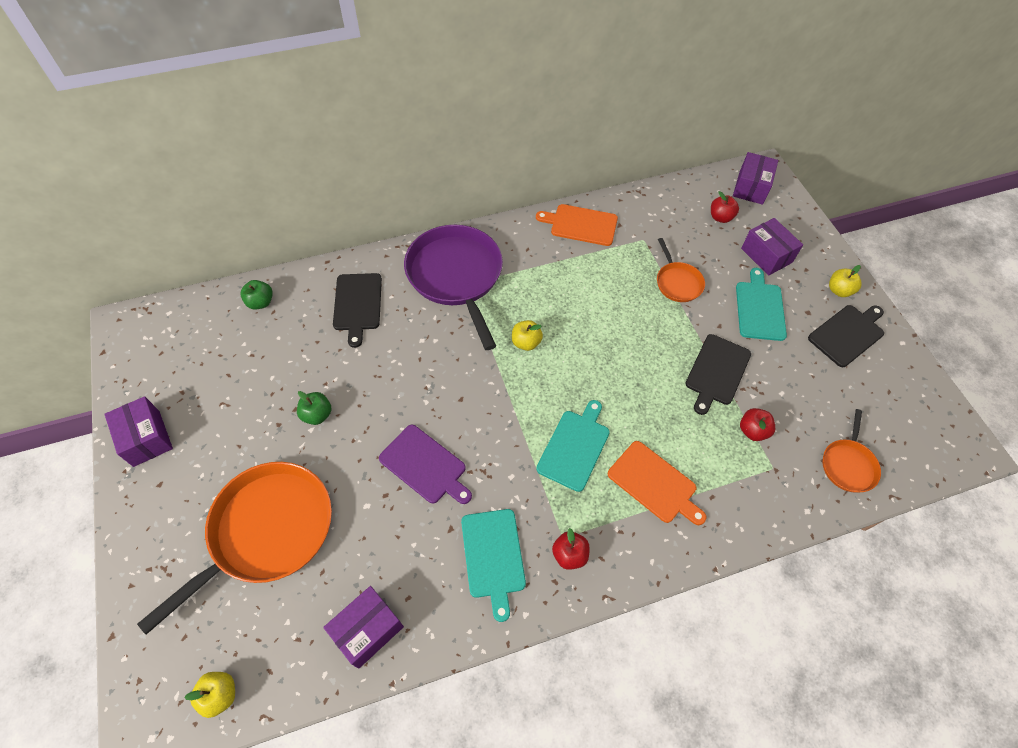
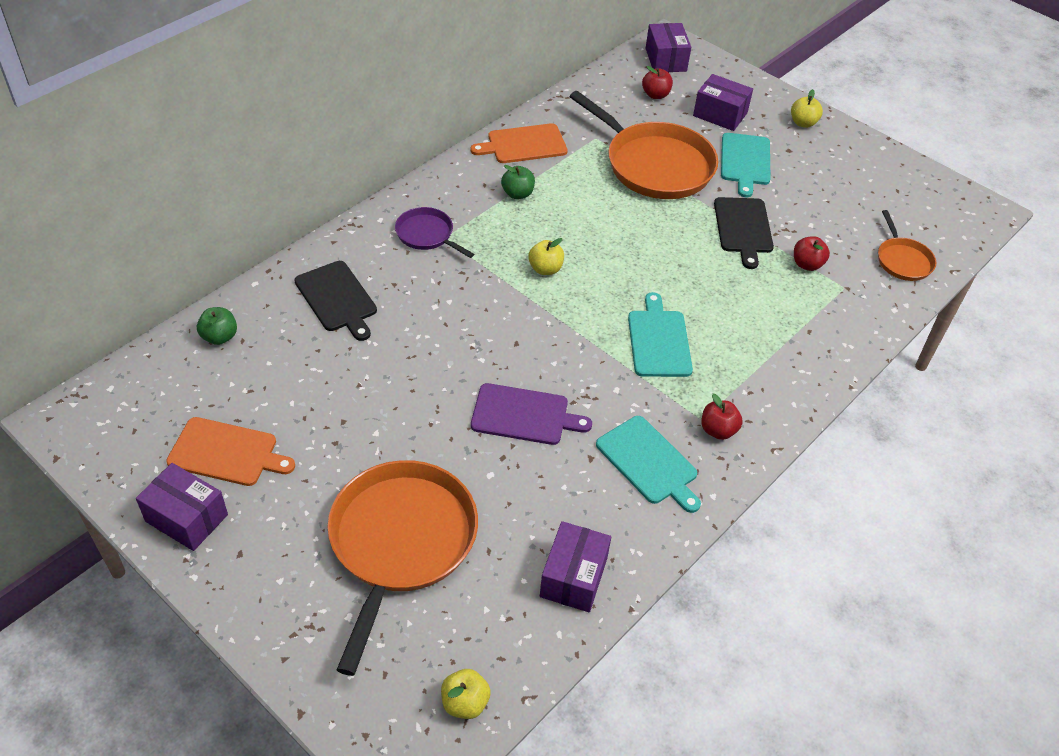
camera: 30 degrees left, 10 degrees down
(317, 415) = (372, 416): green apple -> green apple (517, 194)
(456, 276) = (427, 234): purple pan -> purple pan, size x0.49
(654, 484) = (752, 341): orange cutting board -> orange cutting board (226, 453)
(677, 282) = (655, 165): orange pan -> orange pan, size x2.03
(760, 308) = (745, 161): turquoise cutting board -> turquoise cutting board turned 150 degrees counterclockwise
(847, 334) = (834, 156): black cutting board -> none

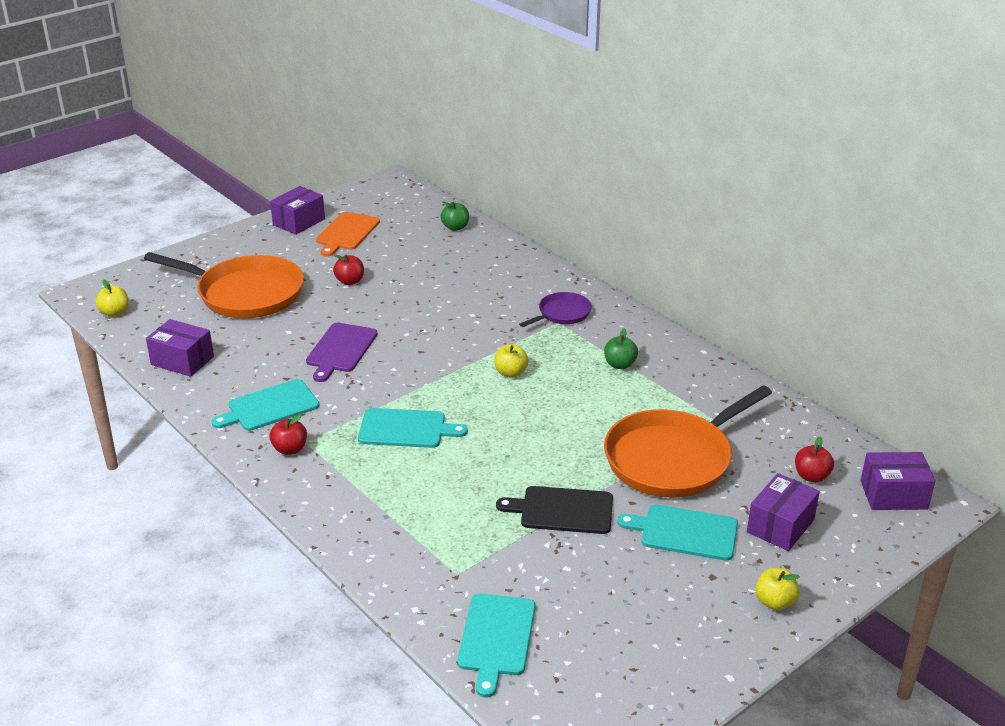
camera: 100 degrees right, 15 degrees down
(337, 299) = (487, 272): black cutting board -> none
(524, 144) = (700, 373): orange cutting board -> none
(807, 264) = (498, 550): red apple -> red apple (350, 281)
(903, 260) = (496, 638): orange pan -> turquoise cutting board

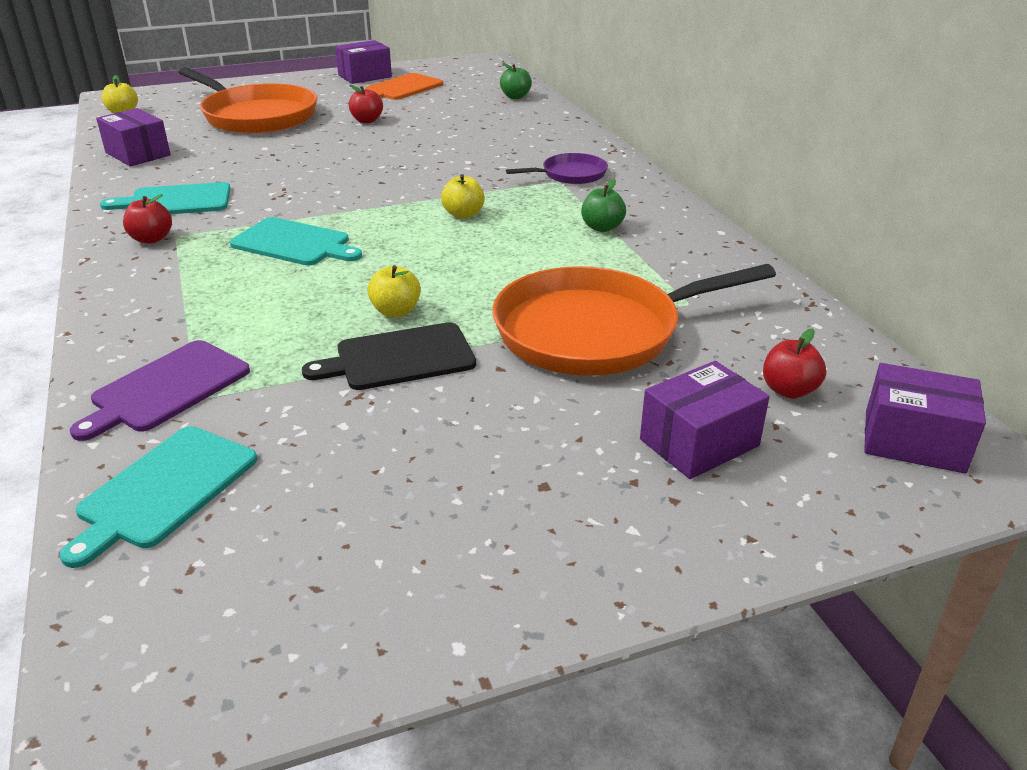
camera: 20 degrees right, 0 degrees up
(340, 350) = (299, 168): purple cutting board -> purple cutting board (167, 388)
(562, 510) = (399, 358): black cutting board -> black cutting board turned 45 degrees counterclockwise
(685, 532) = (546, 419): turquoise cutting board -> none
(774, 602) = (618, 548): yellow apple -> yellow apple (396, 311)

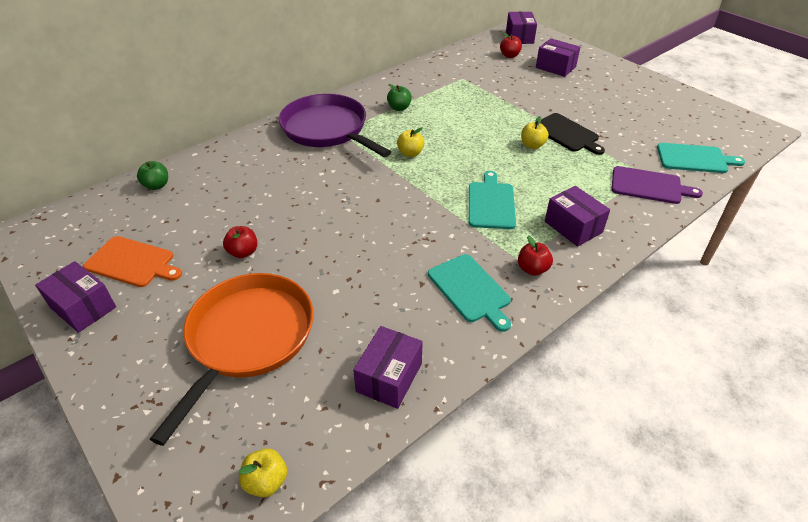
camera: 110 degrees left, 10 degrees up
(177, 286) = (573, 227): none -> purple box
(571, 174) = (327, 129): purple pan -> purple pan, size x2.03
(595, 331) = (503, 94): orange pan -> none

